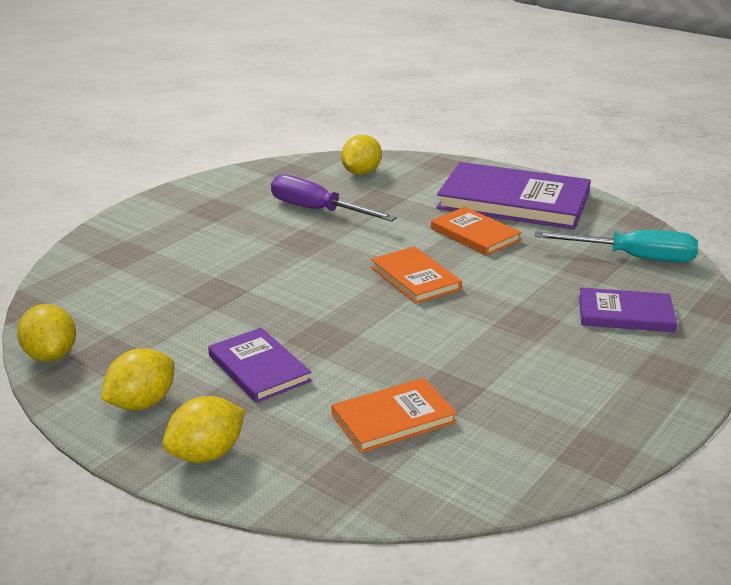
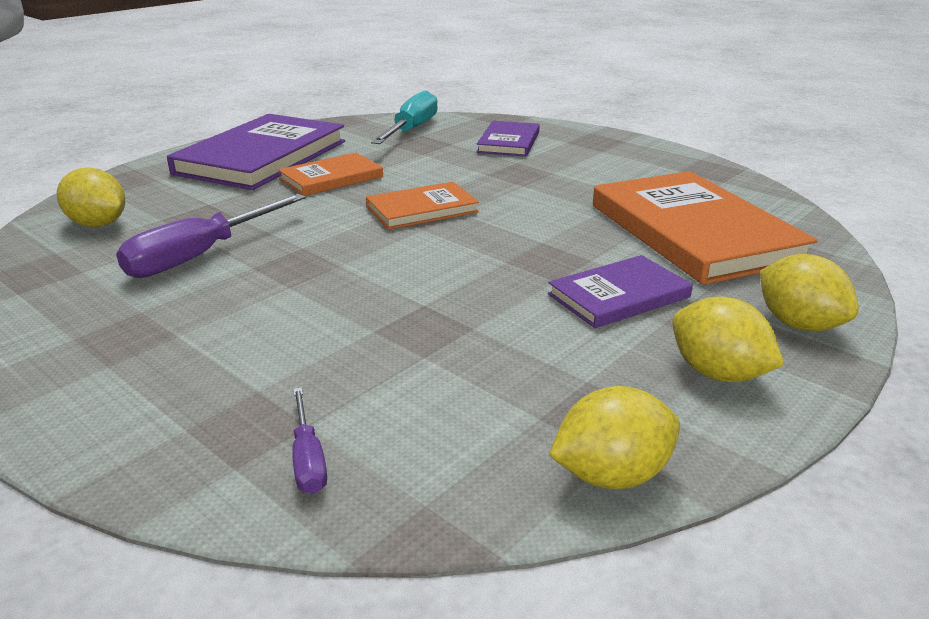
camera: 85 degrees left, 0 degrees up
(92, 271) = (308, 459): none -> purple screwdriver
(393, 419) = (693, 232): orange book -> orange book, size x1.88

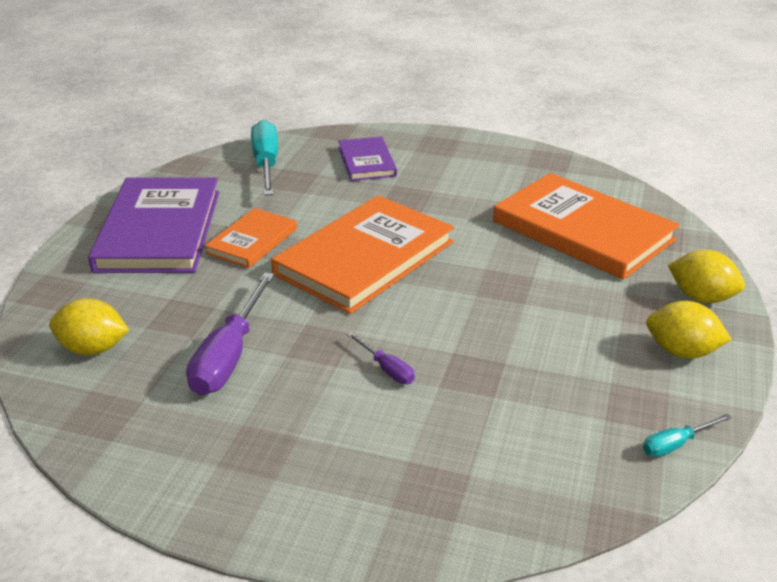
camera: 25 degrees left, 5 degrees up
(308, 459) = (494, 498): purple screwdriver -> purple screwdriver (387, 369)
(422, 209) = (365, 258): orange book -> orange book, size x1.88
(611, 475) = (676, 444): yellow lemon -> turquoise screwdriver
(619, 296) = (577, 305): purple book -> none

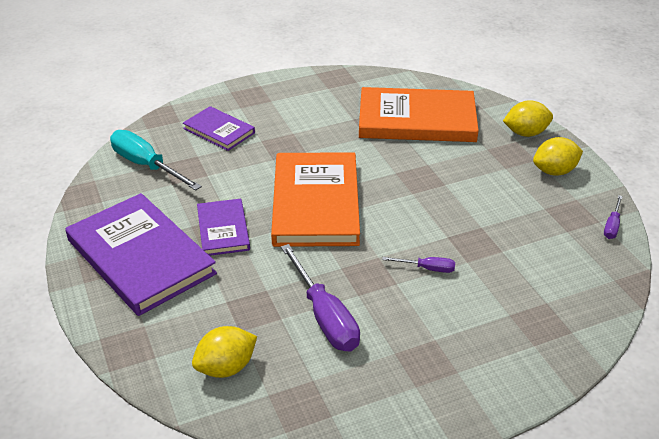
camera: 40 degrees left, 5 degrees up
(252, 241) = (223, 229): orange book -> purple book
(676, 444) = (612, 226): turquoise screwdriver -> purple screwdriver

